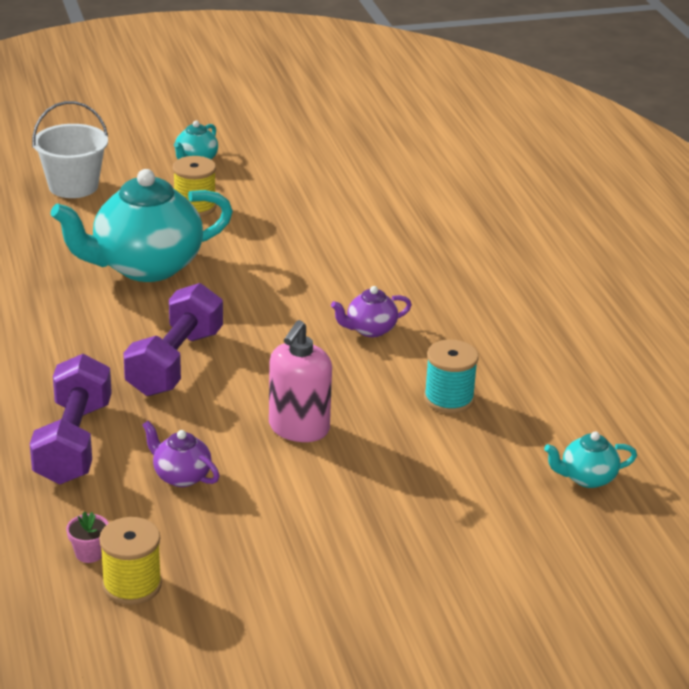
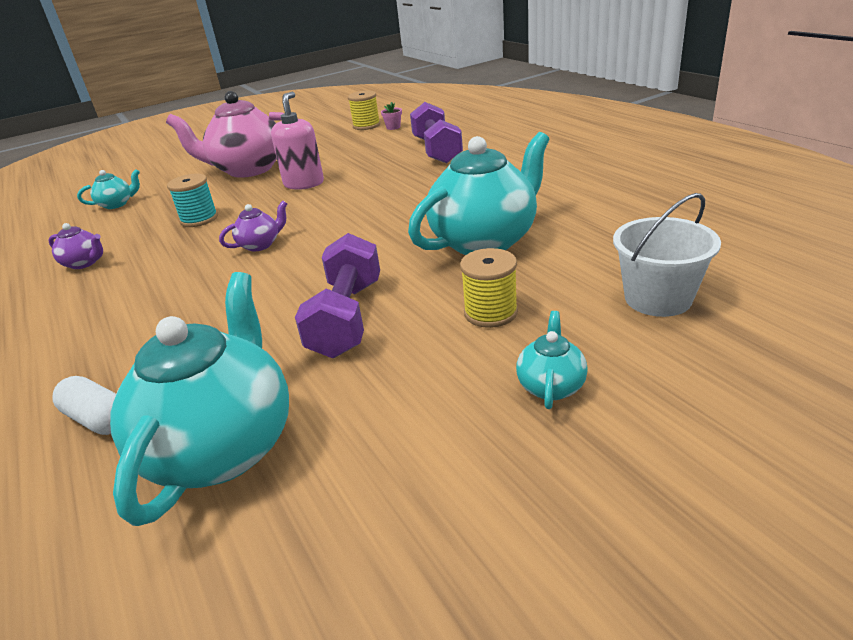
camera: 170 degrees right, 0 degrees up
(175, 362) = (405, 192): purple dumbbell -> purple dumbbell (347, 318)
(181, 476) = (365, 154): purple teapot -> purple teapot (84, 263)
(381, 503) = (248, 169): none -> pink teapot
(401, 177) = (223, 447): none -> turquoise teapot
(488, 209) = (98, 419): none -> white capsule

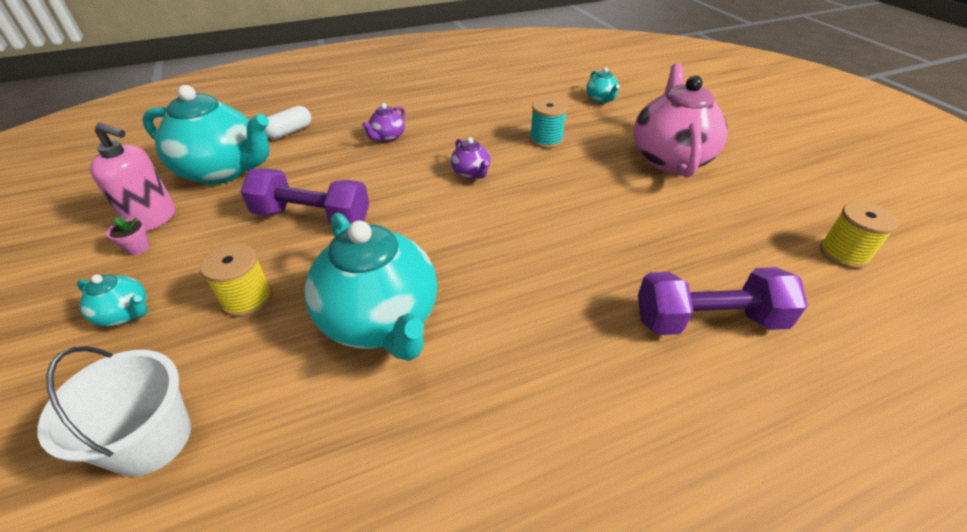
camera: 95 degrees right, 10 degrees up
(84, 263) = (490, 101): purple teapot -> purple teapot (387, 137)
(304, 183) = (612, 195): pink soap dispenser -> pink soap dispenser (153, 218)
(393, 127) = (834, 282): pink flower pot -> pink flower pot (138, 248)

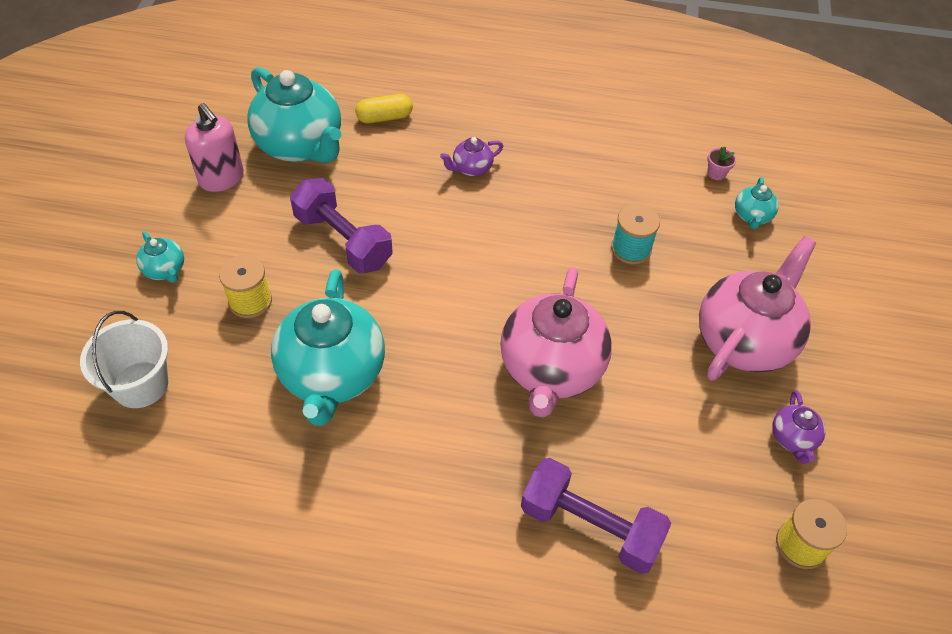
camera: 30 degrees right, 10 degrees up
(138, 248) = (198, 207): pink flower pot -> pink flower pot (716, 173)
(289, 132) = (384, 117): white capsule -> yellow capsule
(471, 173) = (517, 257): purple teapot -> purple teapot (793, 439)
(566, 229) = (551, 370): none -> pink teapot

